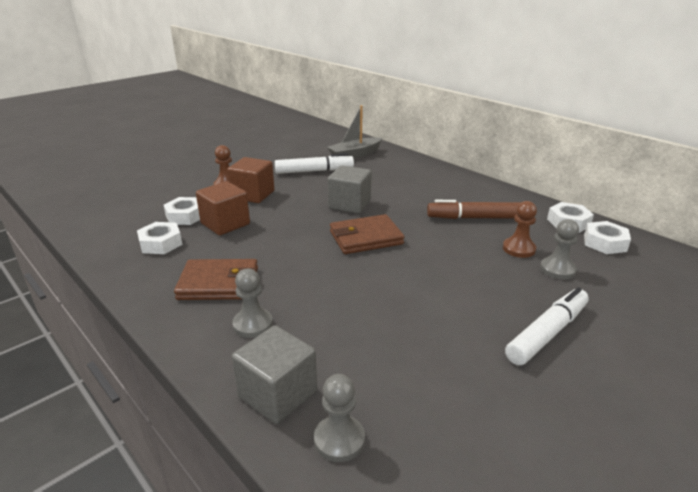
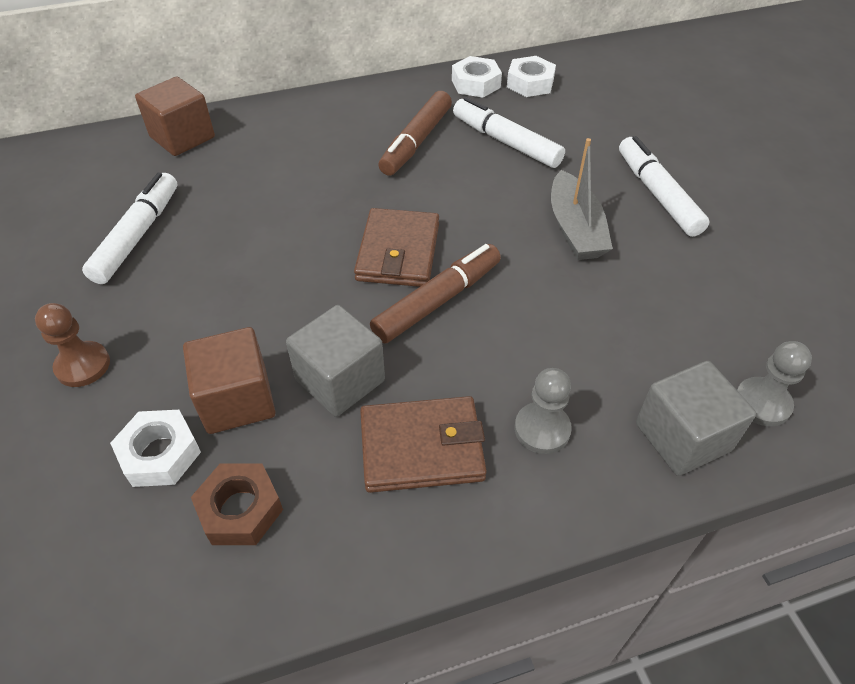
camera: 65 degrees left, 20 degrees up
(161, 243) = (240, 509): white nut -> brown nut
(218, 283) = (421, 447): brown wallet -> brown wallet turned 60 degrees clockwise
(253, 195) = (157, 337): brown cube -> brown cube (182, 137)
(335, 261) = (438, 301): none -> brown marker
(349, 204) = (291, 235): grey cube -> grey cube (340, 380)
(355, 154) = (123, 170): grey boat -> grey boat (575, 229)
(518, 249) = (506, 142): brown pawn -> white marker
(557, 269) = (559, 136): grey pawn -> none

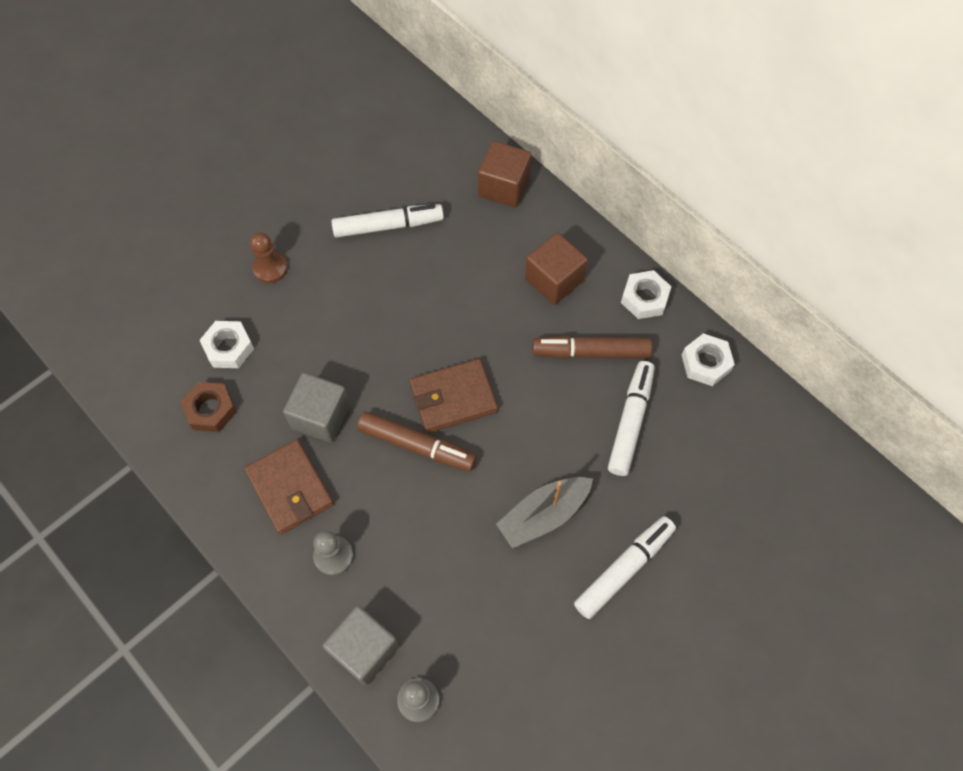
camera: 65 degrees right, 15 degrees up
(237, 400) = (281, 366): brown cube -> brown cube (554, 280)
(530, 83) = (735, 409): white nut -> white nut (644, 298)

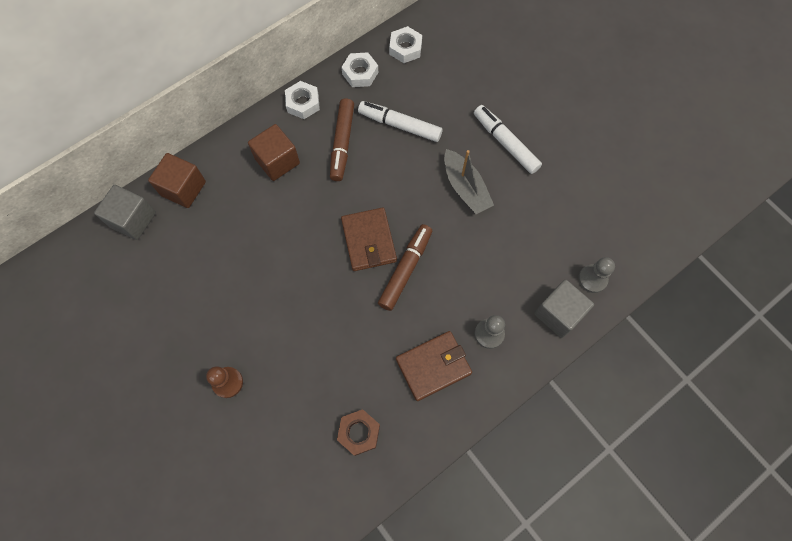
camera: 85 degrees left, 5 degrees up
(229, 348) = (302, 418): white nut -> white nut (405, 48)
(321, 416) = (374, 341): grey cube -> grey cube (133, 219)
(388, 226) = (203, 281): white marker -> none

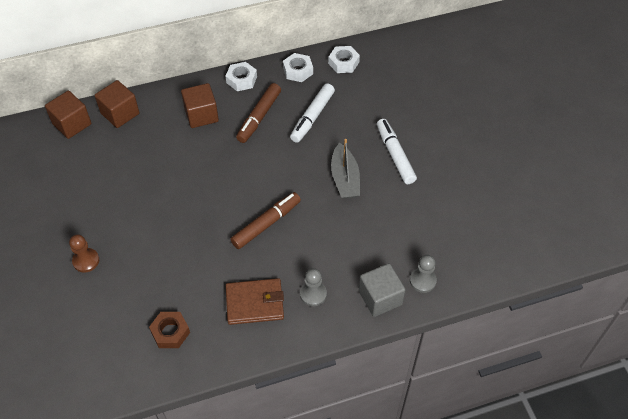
camera: 20 degrees right, 15 degrees down
(133, 219) = (72, 124): grey cube -> brown cube
(369, 241) = (246, 194): brown wallet -> none
(400, 125) = (312, 117): white marker -> white marker turned 105 degrees counterclockwise

